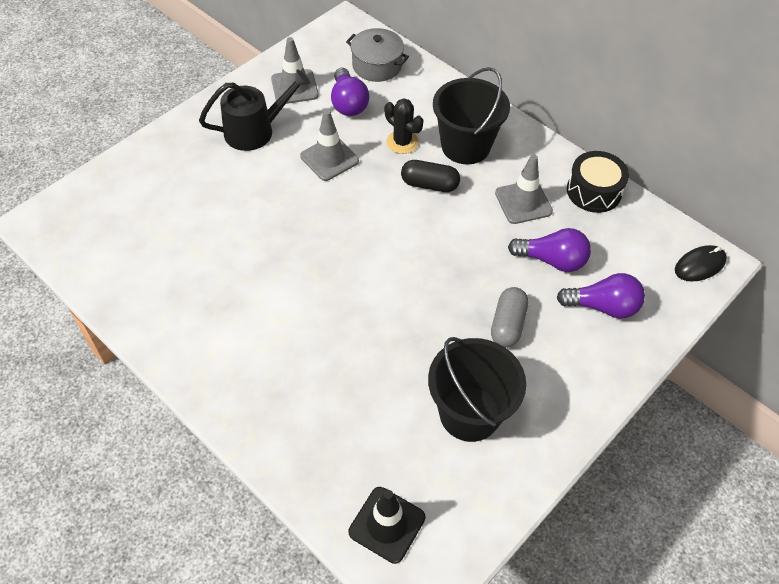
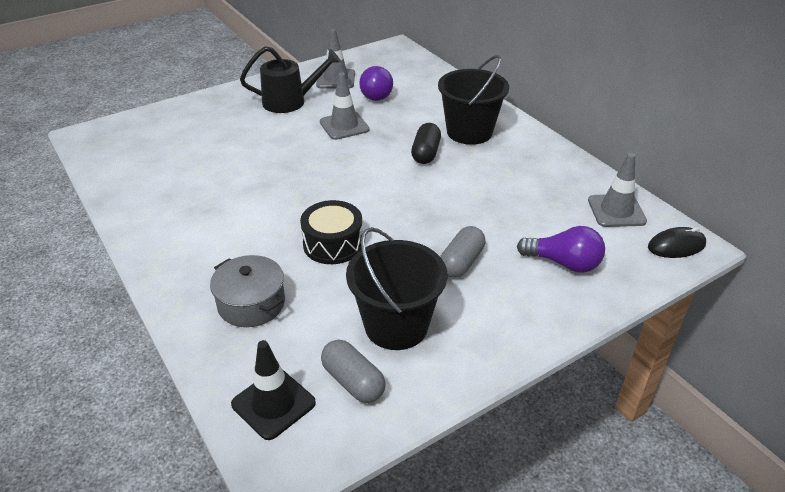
camera: 15 degrees right, 15 degrees down
(377, 65) = (411, 74): grey pot -> grey pot (251, 304)
(402, 142) = (413, 123): black cactus -> none
(429, 184) = (426, 153): black capsule -> black capsule turned 75 degrees clockwise
(451, 484) = (353, 381): none -> grey capsule
(523, 202) = (509, 176): grey traffic cone -> grey traffic cone (616, 211)
(552, 260) = (523, 221): purple light bulb -> none
(594, 191) = (581, 177): black drum -> black drum (333, 244)

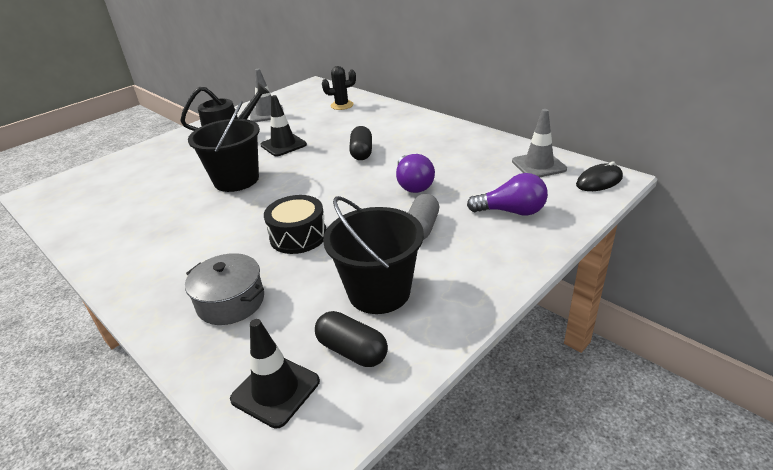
camera: 10 degrees left, 5 degrees down
(344, 126) = (283, 145): grey traffic cone -> black traffic cone
(353, 381) = (352, 350): grey capsule -> black capsule
(376, 94) = (305, 118): purple light bulb -> purple light bulb (413, 184)
(421, 83) = (342, 105): none -> black cactus
(469, 132) = (394, 131): black bucket -> black bucket (236, 180)

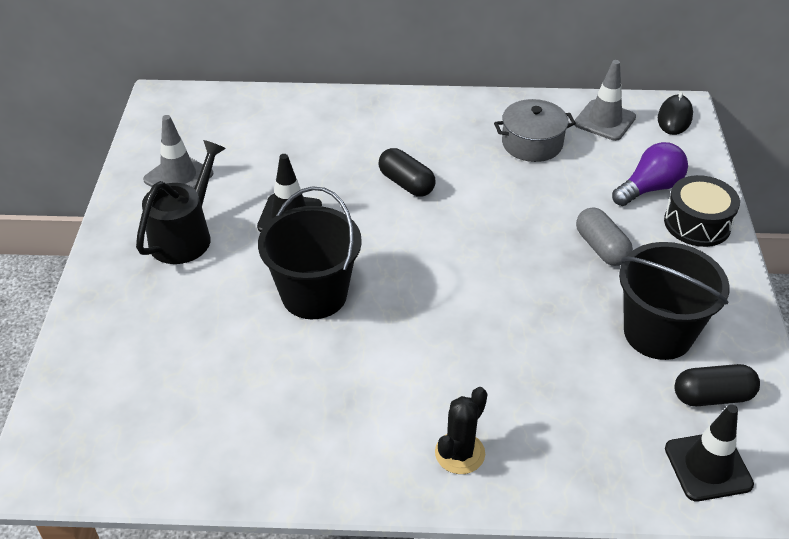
camera: 45 degrees left, 10 degrees up
(231, 302) = (551, 426): grey pot -> grey pot (532, 143)
(298, 236) = (502, 322): black drum -> black drum (697, 223)
(342, 105) = (268, 120): black cactus -> black cactus (460, 453)
(413, 184) = (523, 200): purple light bulb -> none

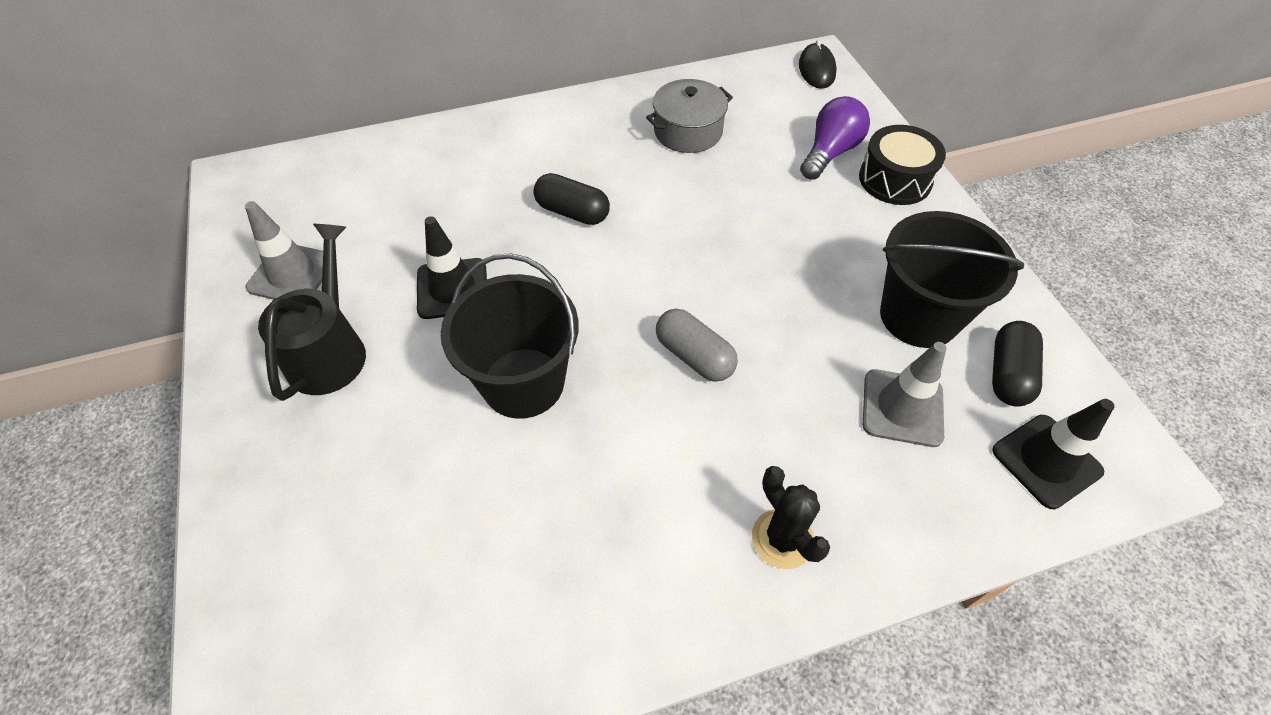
camera: 20 degrees left, 10 degrees up
(460, 453) = (782, 539): black cactus -> black cactus turned 45 degrees counterclockwise
(601, 248) = (814, 233): grey capsule -> grey capsule (694, 356)
(604, 120) = (750, 88): grey traffic cone -> grey traffic cone (902, 408)
(712, 396) = (1008, 374): black capsule -> black capsule turned 45 degrees counterclockwise

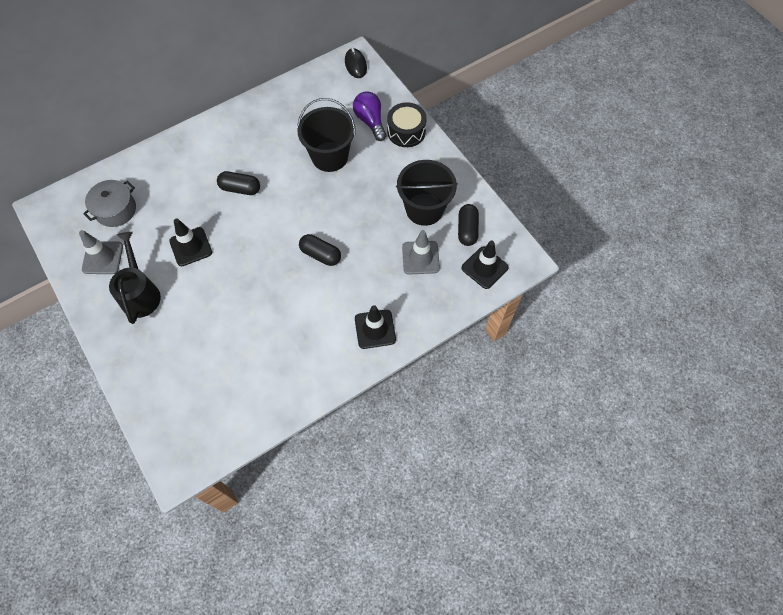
camera: 15 degrees left, 10 degrees up
(523, 382) = (242, 287): black bucket -> black bucket (330, 156)
(688, 131) = (291, 123): grey pot -> grey pot (115, 210)
(694, 356) = (320, 255): grey capsule -> black capsule
(782, 539) = (375, 329): black cactus -> black traffic cone
(830, 152) = (370, 121): purple light bulb -> purple light bulb turned 45 degrees counterclockwise

